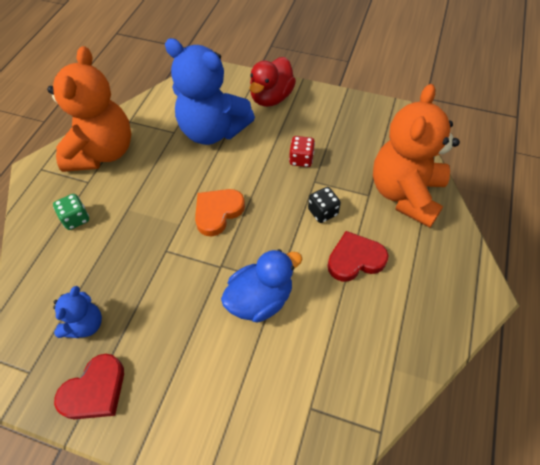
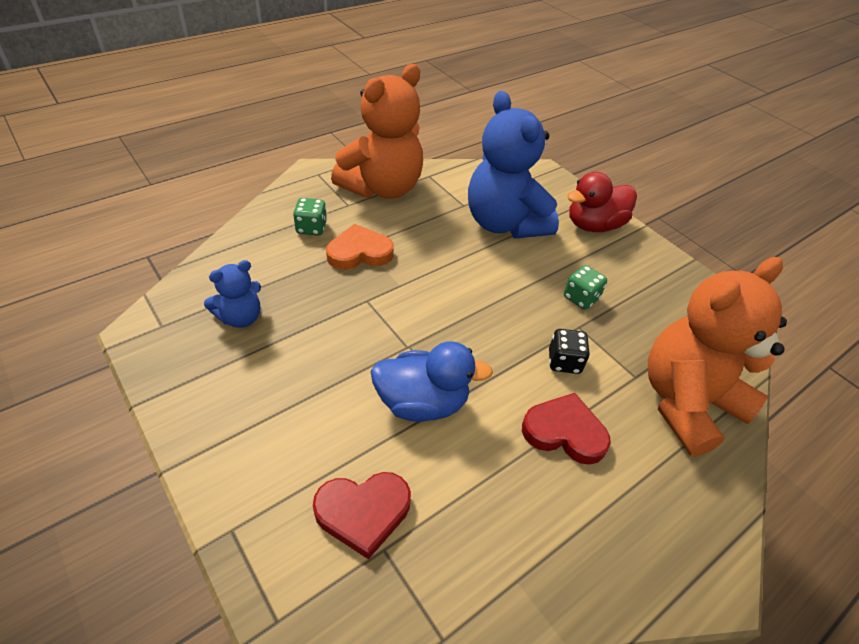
camera: 30 degrees right, 10 degrees down
(95, 391) = (197, 378): red heart -> red heart (363, 512)
(218, 212) = (447, 297): orange heart -> orange heart (359, 252)
(301, 159) = (581, 298): red dice -> green dice

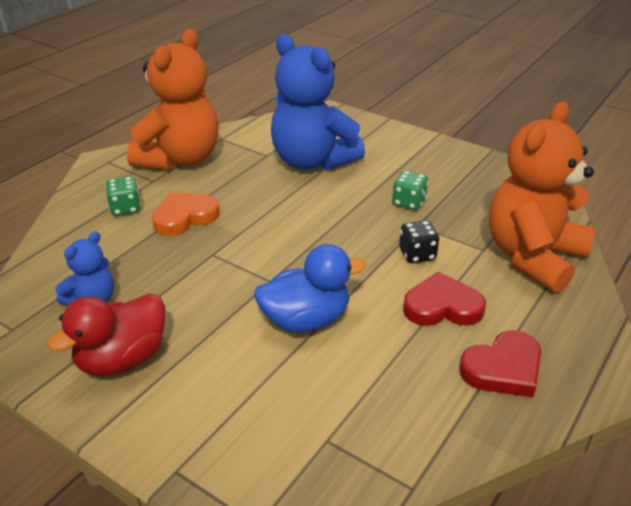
camera: 15 degrees left, 10 degrees down
(363, 512) = (294, 418): red heart -> red heart (503, 368)
(594, 225) = (394, 143): red duck -> red duck (122, 359)

